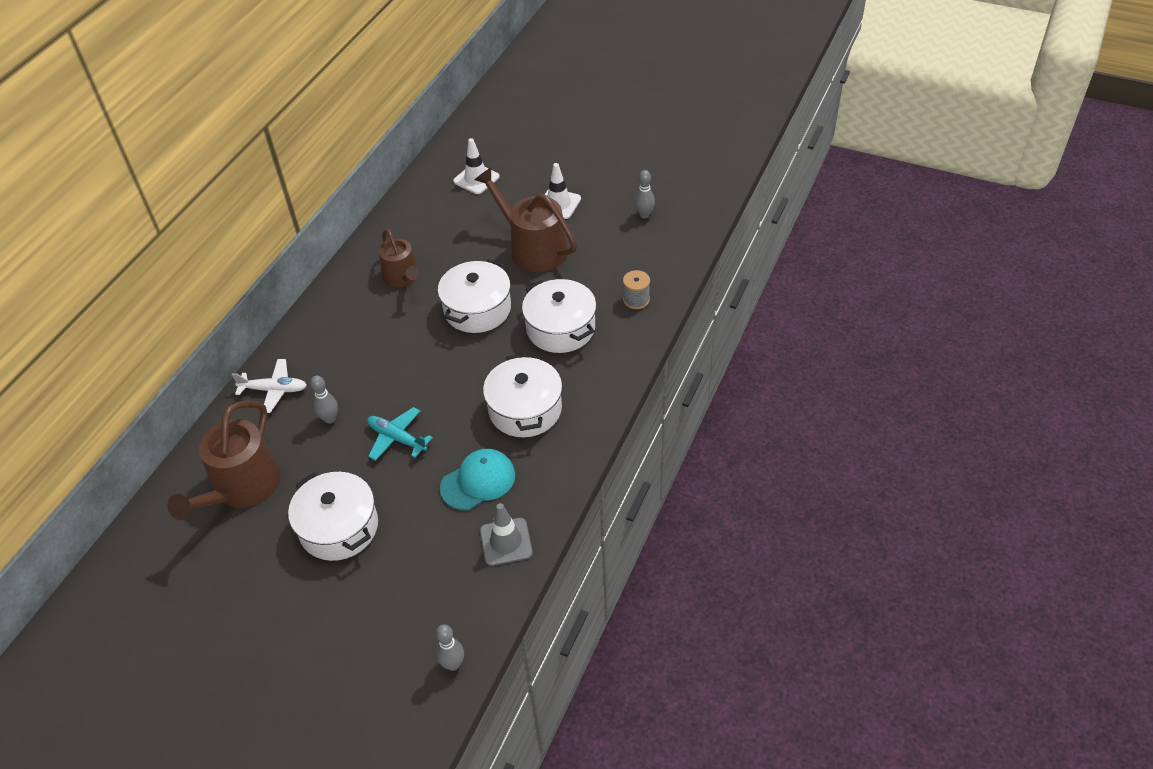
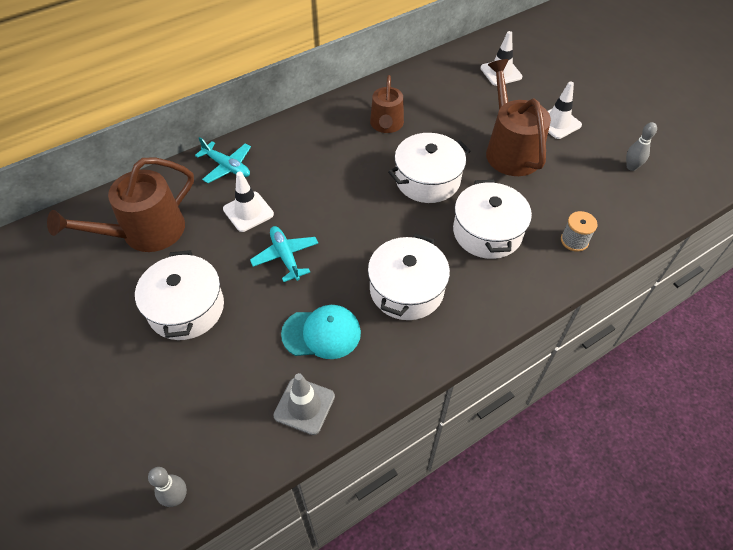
camera: 30 degrees right, 5 degrees up
(274, 390) = (227, 167): white plane -> turquoise plane
(330, 419) = (248, 212): grey bowling pin -> white traffic cone

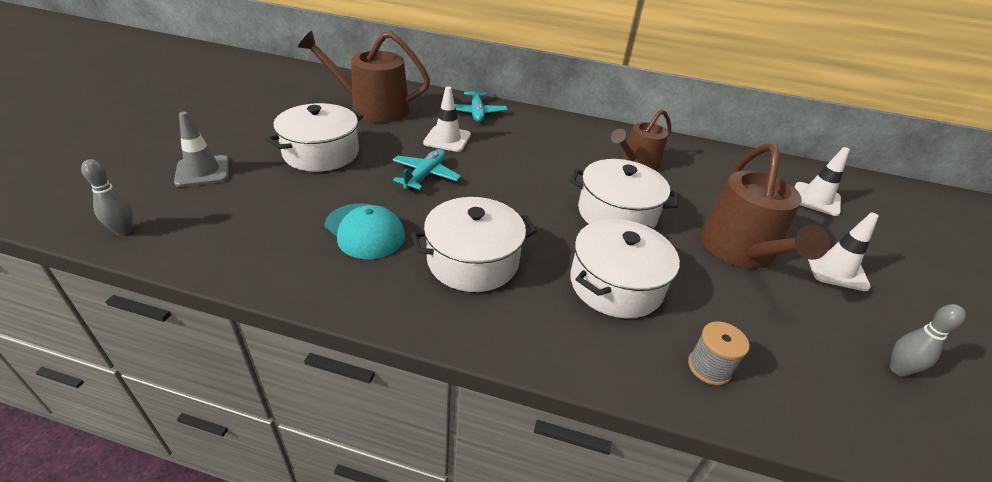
camera: 45 degrees right, 15 degrees down
(304, 406) = (273, 258): grey traffic cone -> grey traffic cone (202, 171)
(510, 150) = (740, 251): brown watering can -> brown watering can turned 150 degrees clockwise

